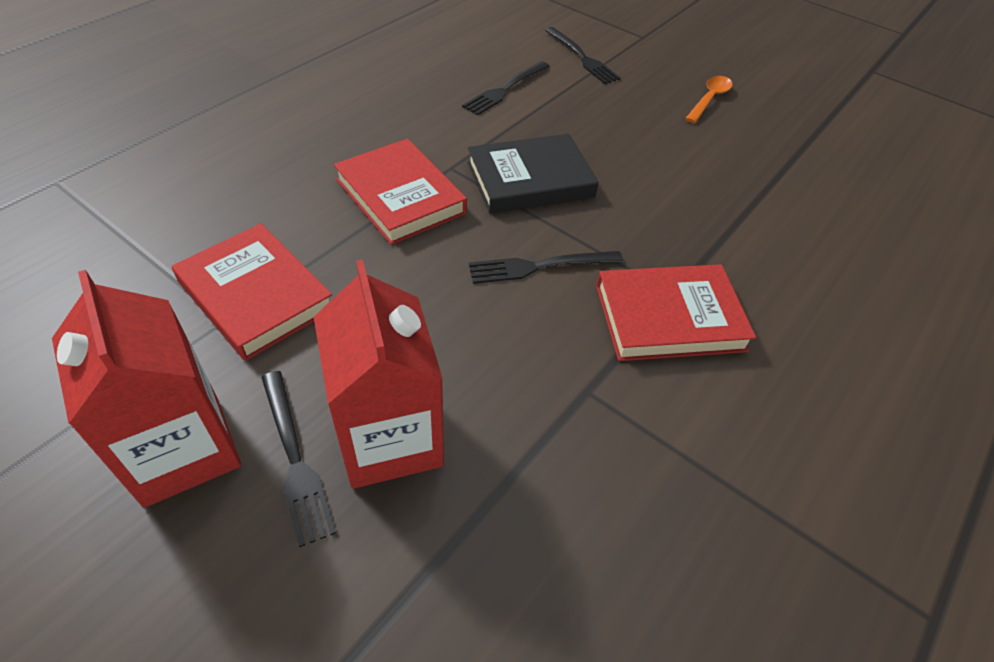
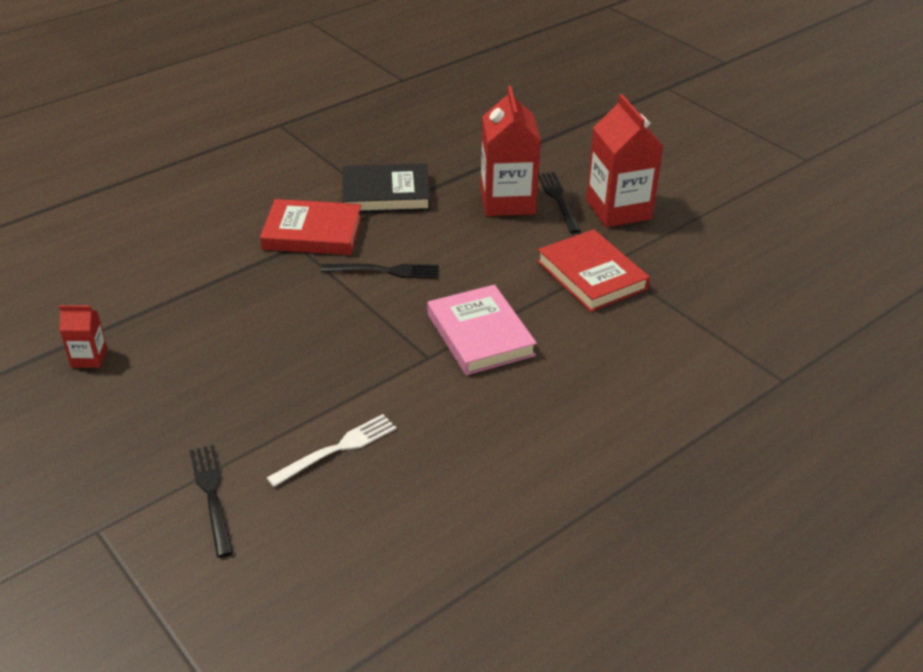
camera: 165 degrees left, 10 degrees down
(400, 196) = (480, 335): red book -> pink book
(505, 89) = (337, 449): black fork -> white fork
(530, 179) = (360, 338): black book -> black book (386, 194)
(709, 99) = (108, 411): orange spoon -> none
(771, 136) = (89, 358): none -> red carton

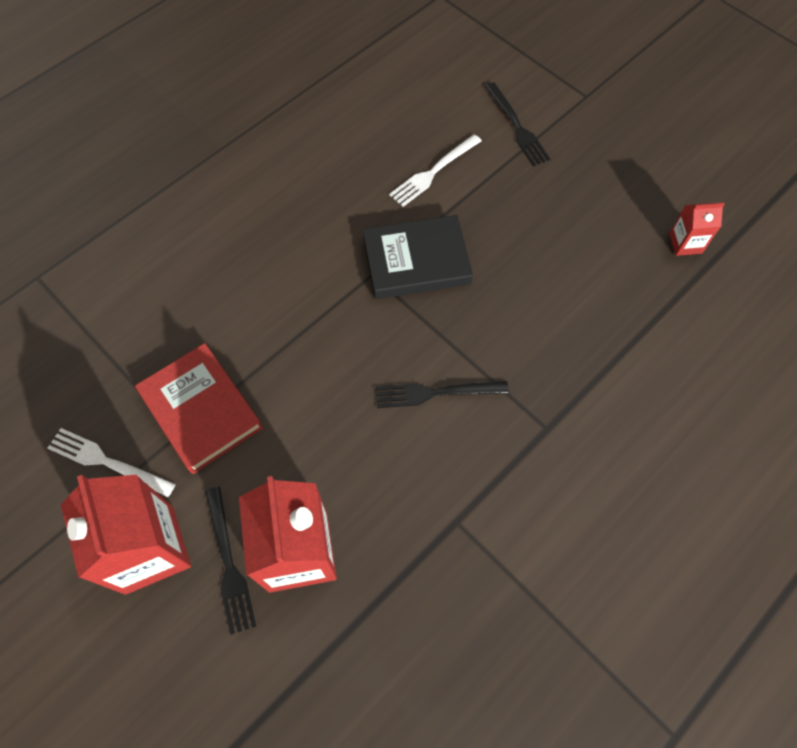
camera: 175 degrees right, 25 degrees up
(312, 233) = (537, 454): red book -> none
(386, 194) = (464, 551): black book -> black book (416, 261)
(480, 335) = (323, 307): pink book -> none
(664, 252) = (107, 462): none -> white fork

